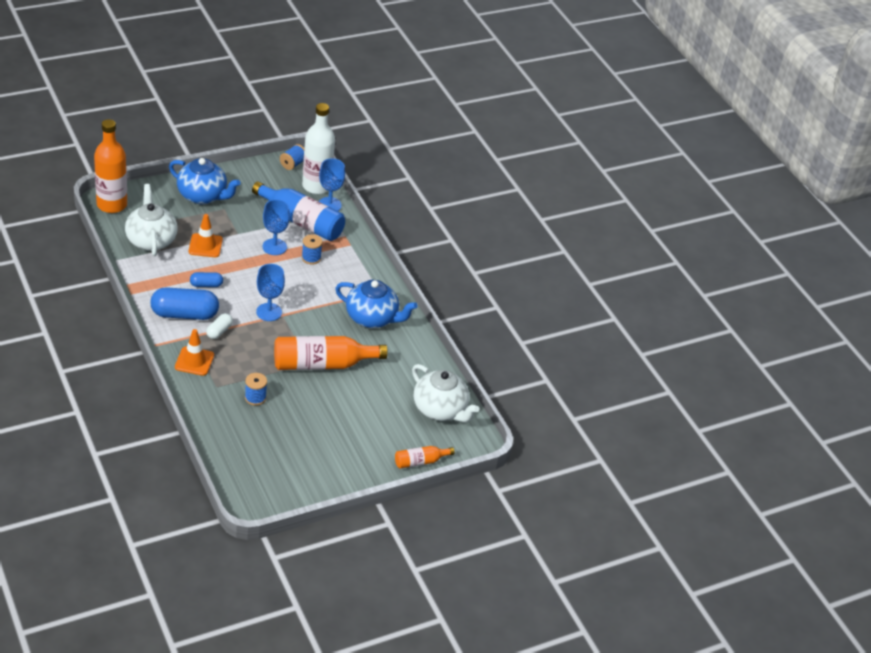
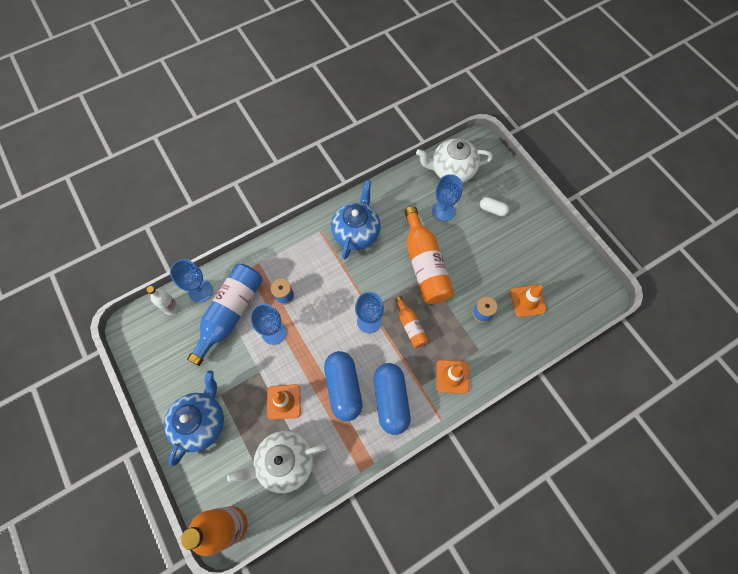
camera: 90 degrees left, 25 degrees up
(206, 285) = (343, 388): blue capsule -> blue capsule, size x2.00
(219, 331) = (406, 362): white capsule -> white capsule (492, 210)
(260, 438) = (527, 301): none -> orange traffic cone
(293, 164) = (136, 337): blue spool -> none
(316, 186) = (171, 307): white bottle -> white bottle, size x0.51
(386, 391) = (443, 211): none -> blue goblet
(420, 462) = (511, 179): orange bottle -> orange bottle (410, 326)
(440, 410) = (451, 170): white teapot -> white teapot turned 135 degrees counterclockwise

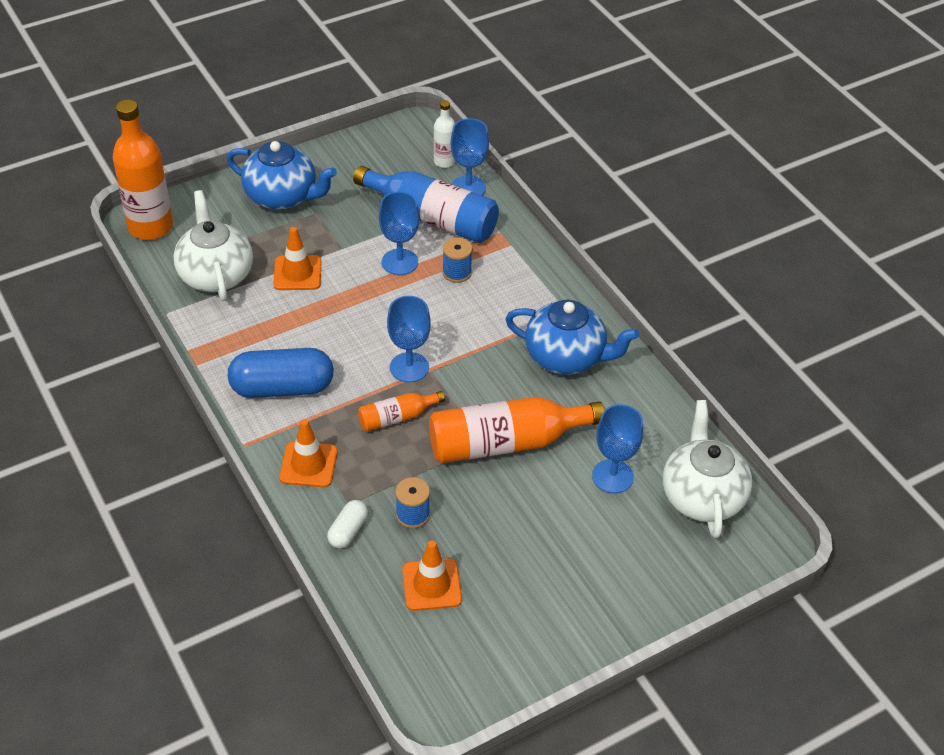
camera: 90 degrees right, 20 degrees down
(343, 388) = (308, 335): blue capsule -> none
(492, 210) = (619, 552): white capsule -> white capsule (348, 531)

